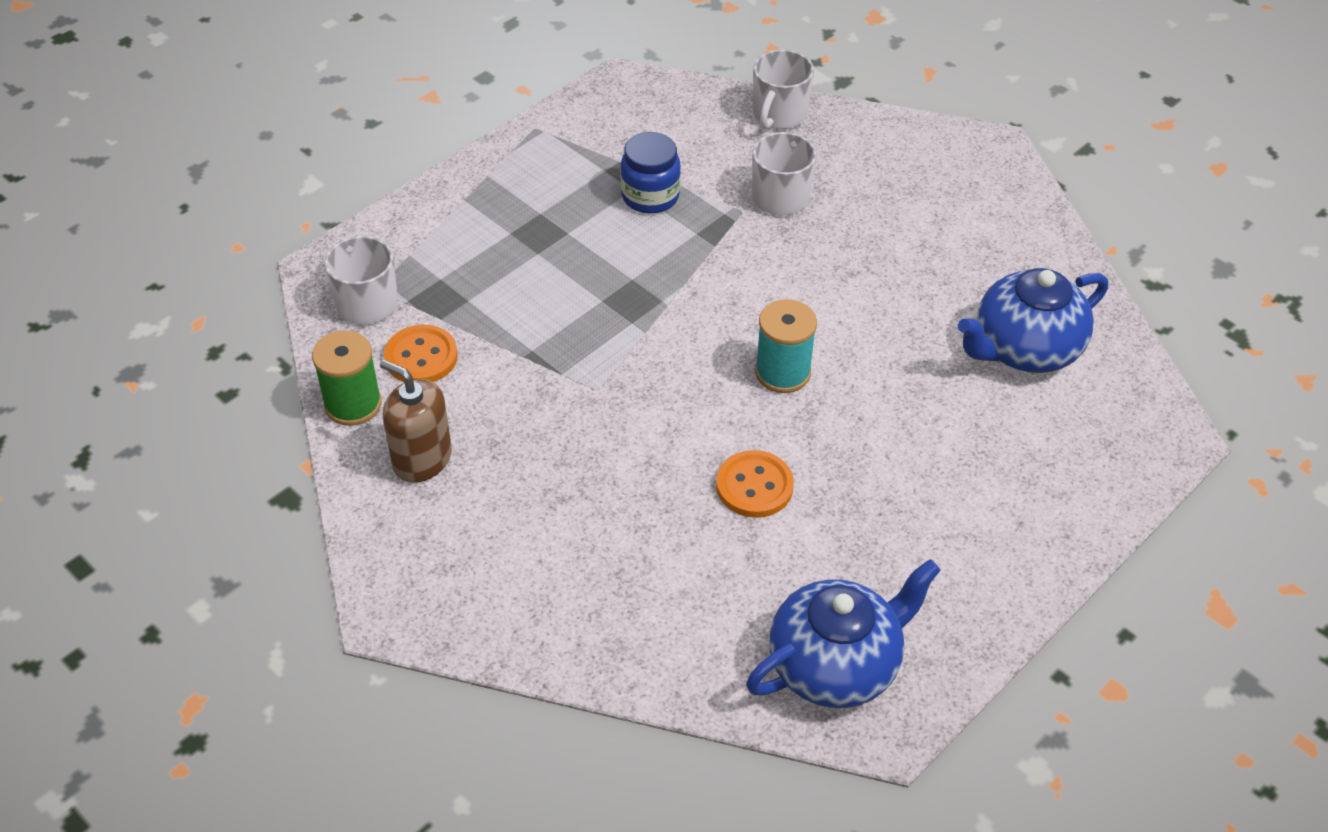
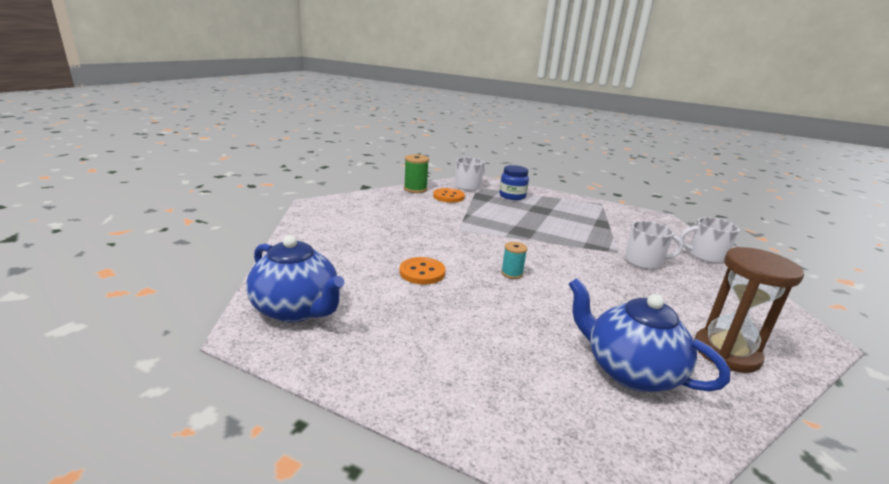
camera: 70 degrees right, 25 degrees down
(422, 459) = (394, 201): brown soap dispenser -> none
(650, 196) = (595, 229): blue jar -> blue jar (512, 196)
(782, 372) = (512, 273): turquoise spool -> turquoise spool, size x0.64
(1006, 245) = (726, 352): none -> brown hourglass

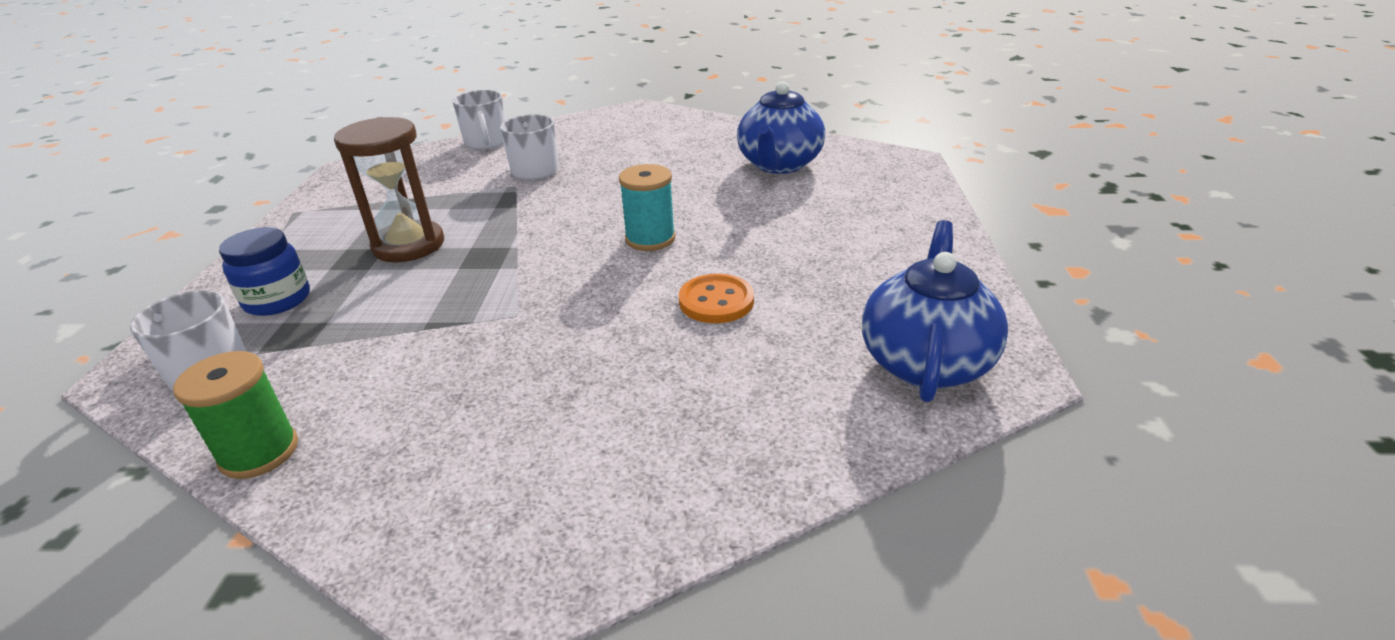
camera: 110 degrees left, 10 degrees up
(448, 197) = (312, 379): orange button -> none
(512, 273) = (650, 239): turquoise spool -> turquoise spool, size x1.56
(726, 352) = (703, 135): brown hourglass -> brown hourglass (408, 245)

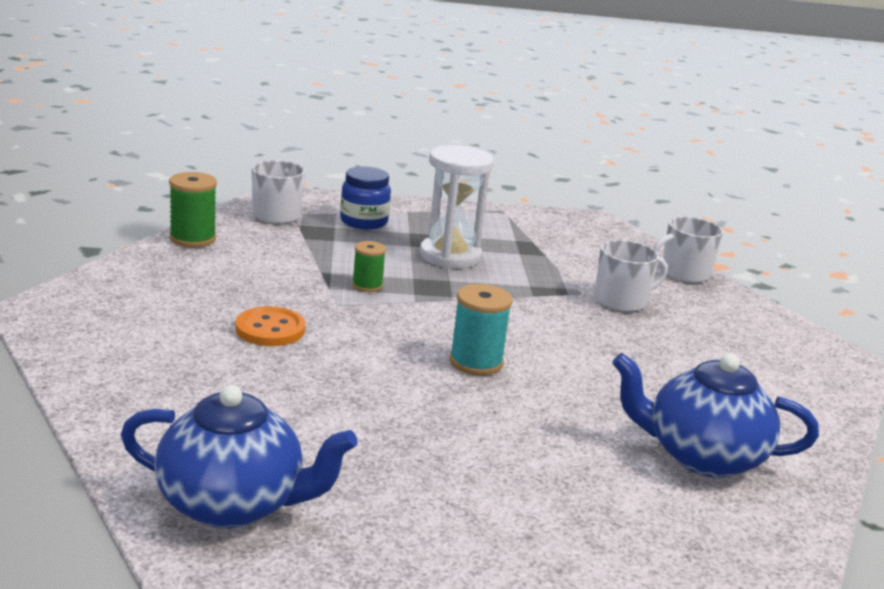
camera: 80 degrees right, 10 degrees down
(408, 245) = (450, 256): brown hourglass -> white hourglass
(472, 296) = (367, 286): none -> green spool
(716, 301) = (354, 394): orange button -> orange button (270, 329)

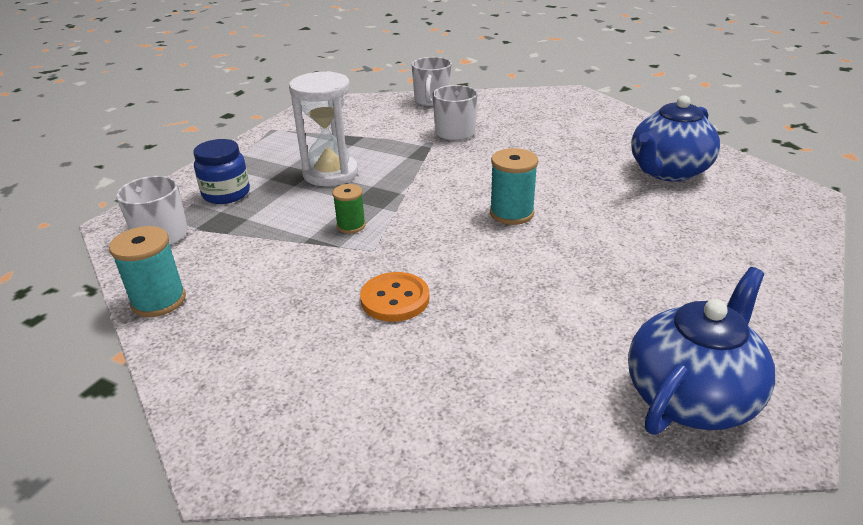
camera: 55 degrees left, 10 degrees up
(192, 238) = (159, 301): green spool -> turquoise spool

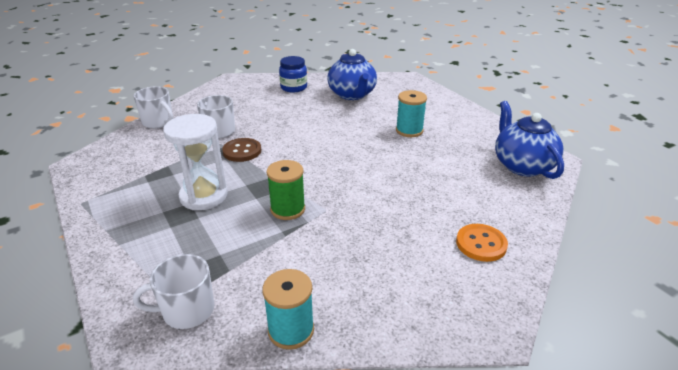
camera: 60 degrees left, 0 degrees up
(226, 194) = (164, 256): blue jar -> blue jar (293, 87)
(351, 226) = (288, 209): green spool -> green spool, size x1.56
(395, 299) = (387, 218): orange button -> orange button (481, 244)
(432, 159) = (242, 151): none -> brown button
(511, 213) = (340, 150): turquoise spool -> turquoise spool (409, 131)

